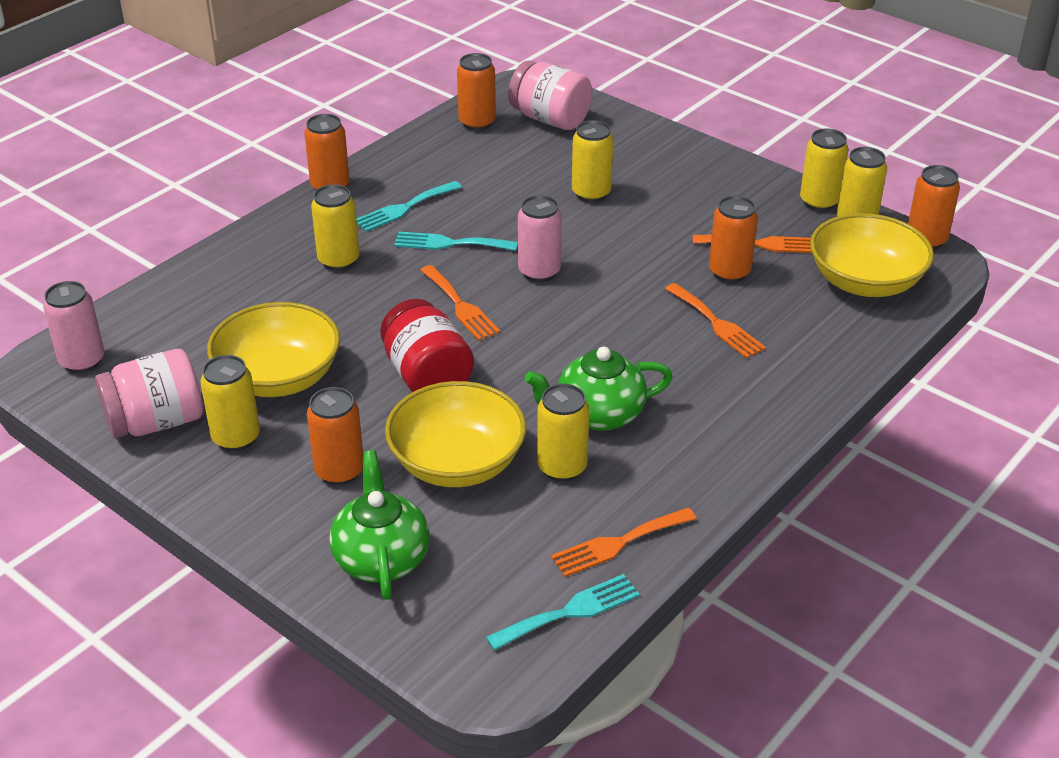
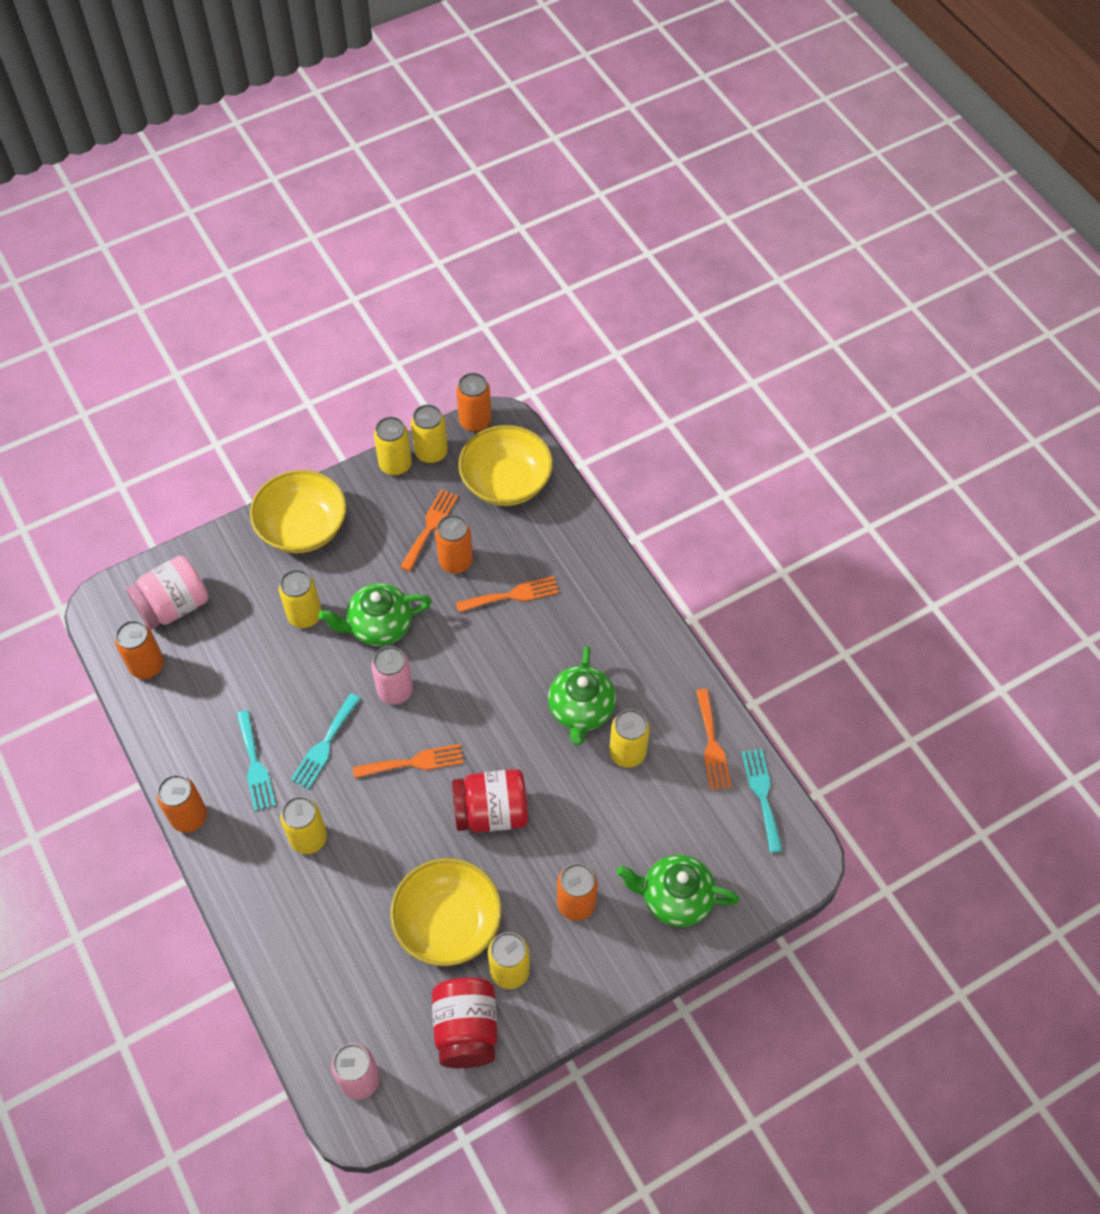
camera: 70 degrees left, 20 degrees up
(156, 422) = (466, 1030): pink jar -> red jar
(457, 463) = (597, 820): yellow bowl -> yellow bowl (303, 528)
(611, 241) = (379, 626): none -> green teapot

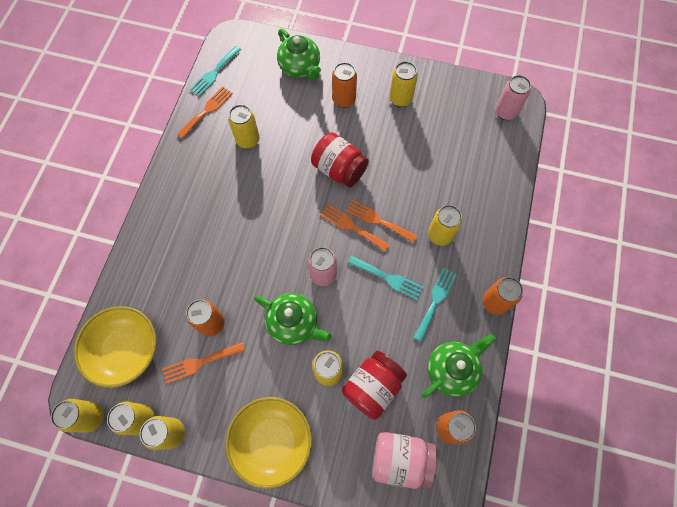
camera: 135 degrees left, 10 degrees up
(325, 745) = (388, 278): turquoise fork -> turquoise fork turned 45 degrees clockwise
(448, 923) = (408, 139): yellow bowl -> none
(466, 1030) = (441, 93): red jar -> red jar (373, 387)
(475, 421) = (91, 417): orange can -> yellow can
(512, 595) = (206, 272): orange fork -> orange fork (378, 220)
(581, 710) = (244, 178): green teapot -> green teapot (452, 370)

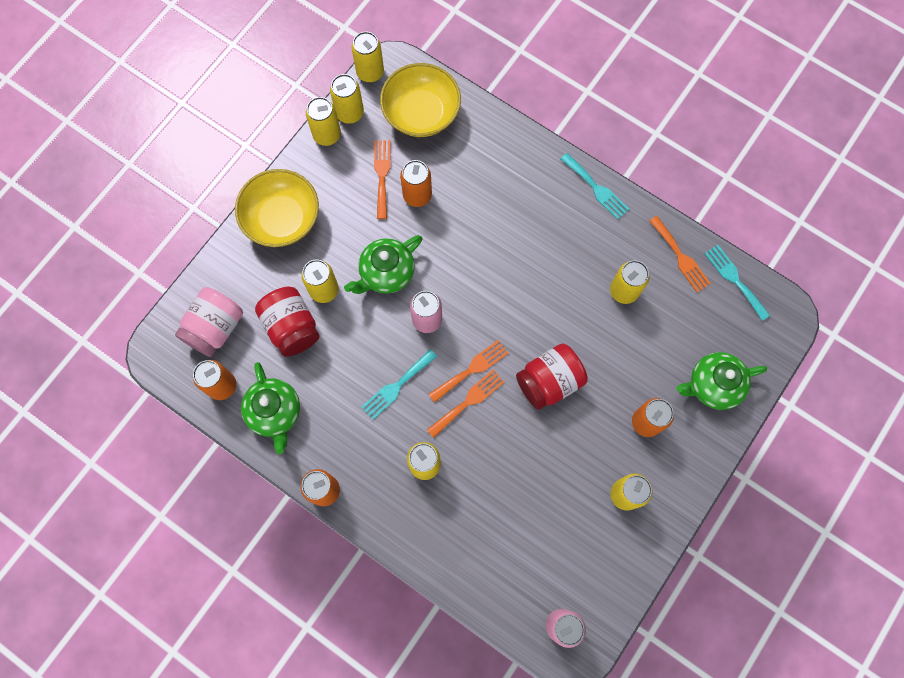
camera: 110 degrees right, 5 degrees up
(435, 301) = (352, 426): turquoise fork -> turquoise fork (596, 188)

